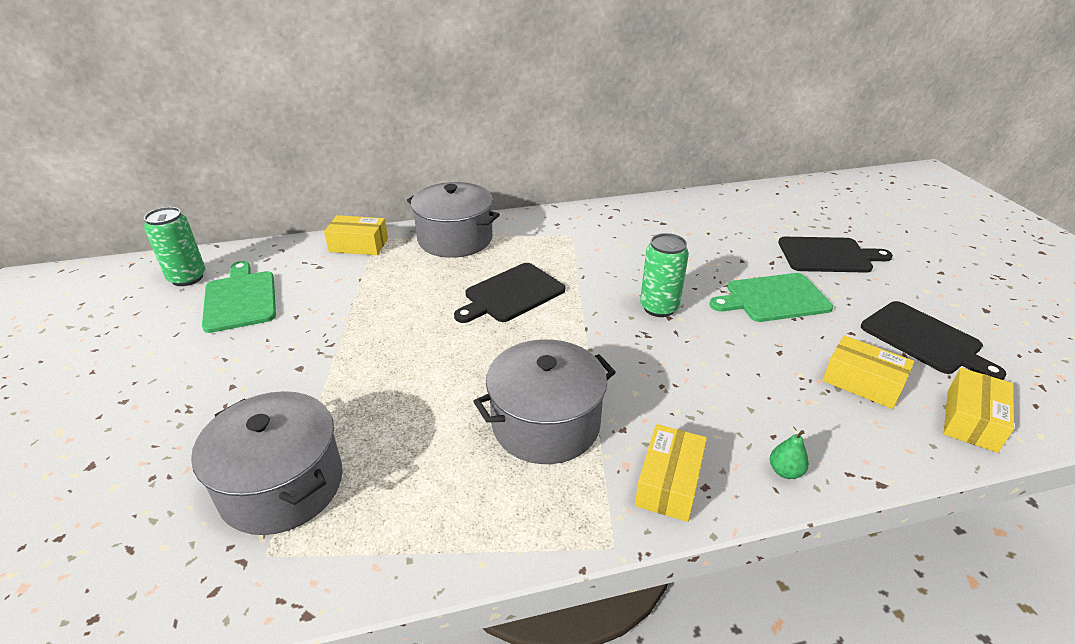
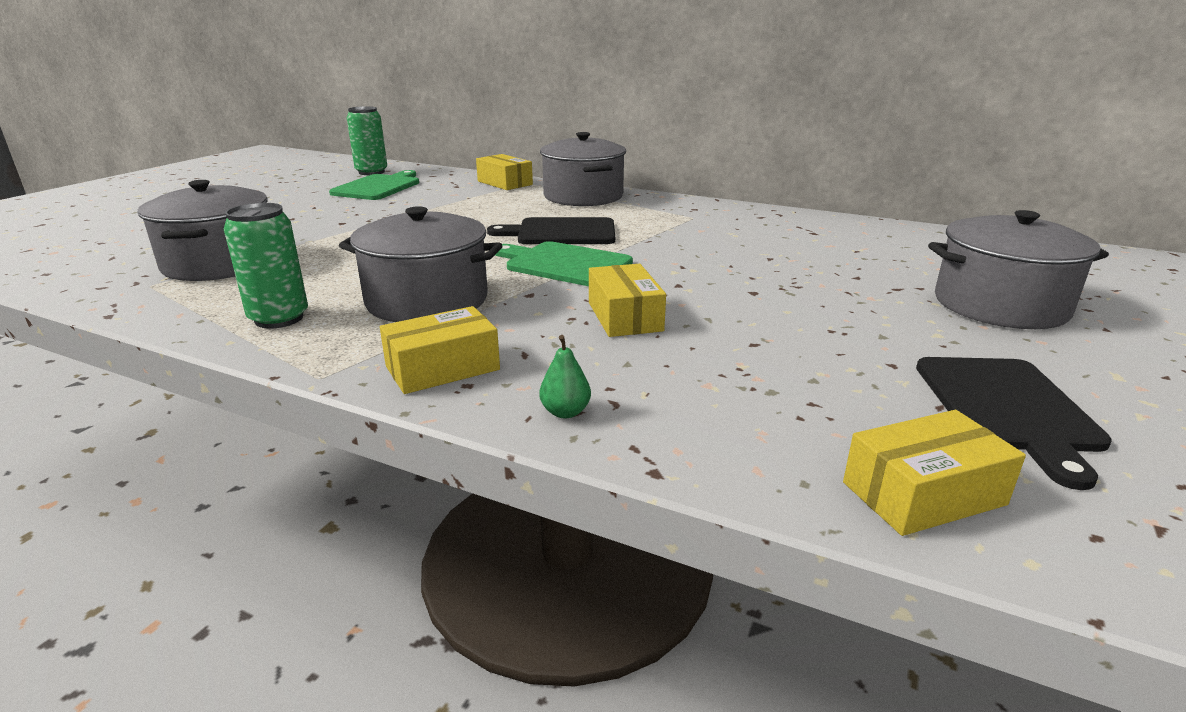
camera: 40 degrees right, 10 degrees down
(659, 307) = (681, 277): green can -> green can (279, 318)
(773, 298) = (836, 310): green cutting board -> green cutting board (564, 264)
(828, 255) = (1000, 305): black cutting board -> grey pot
(862, 382) = (815, 400): yellow box -> yellow box (624, 316)

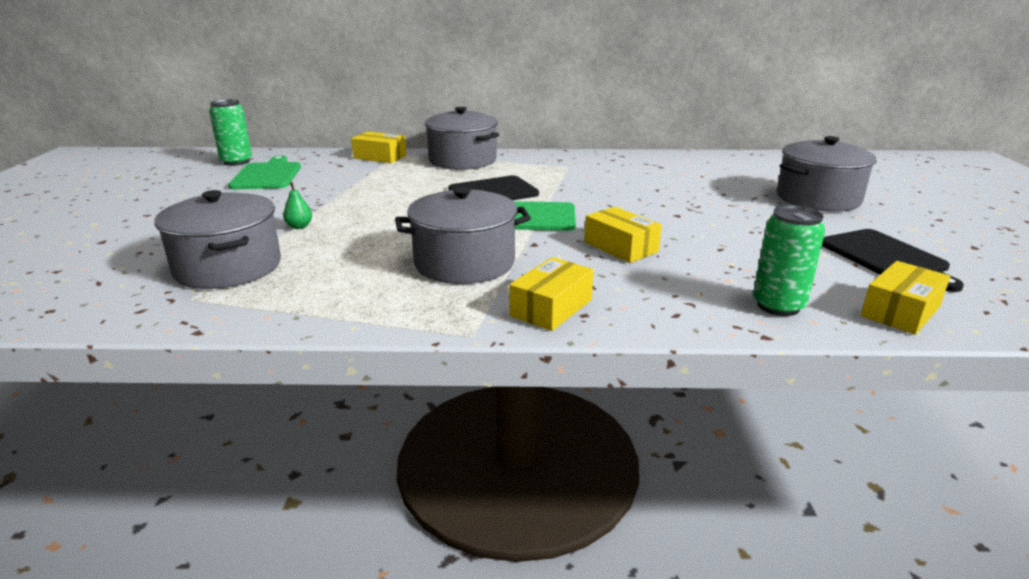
camera: 25 degrees left, 0 degrees up
(279, 318) = (366, 301): green can -> green can (778, 306)
(565, 412) = (670, 316): green pear -> green pear (299, 227)

